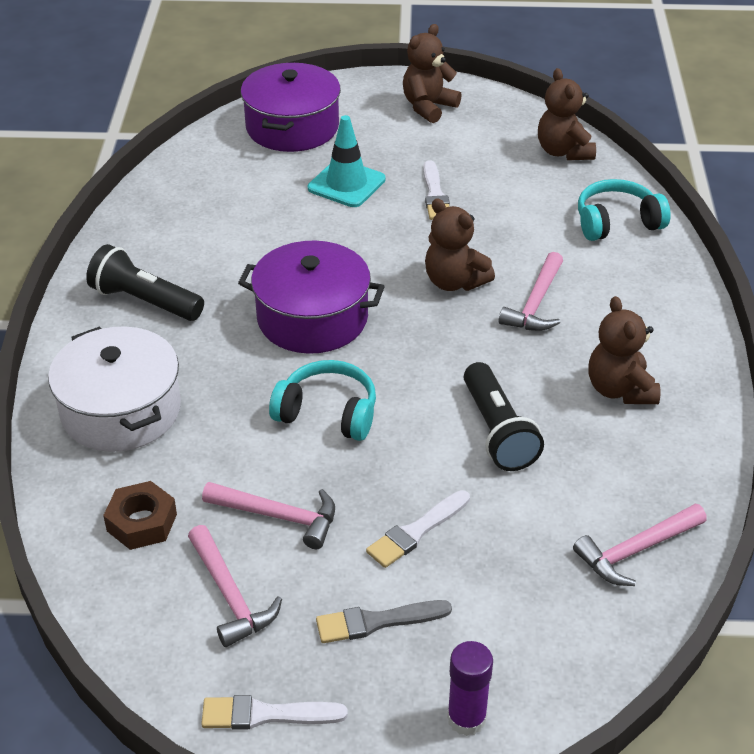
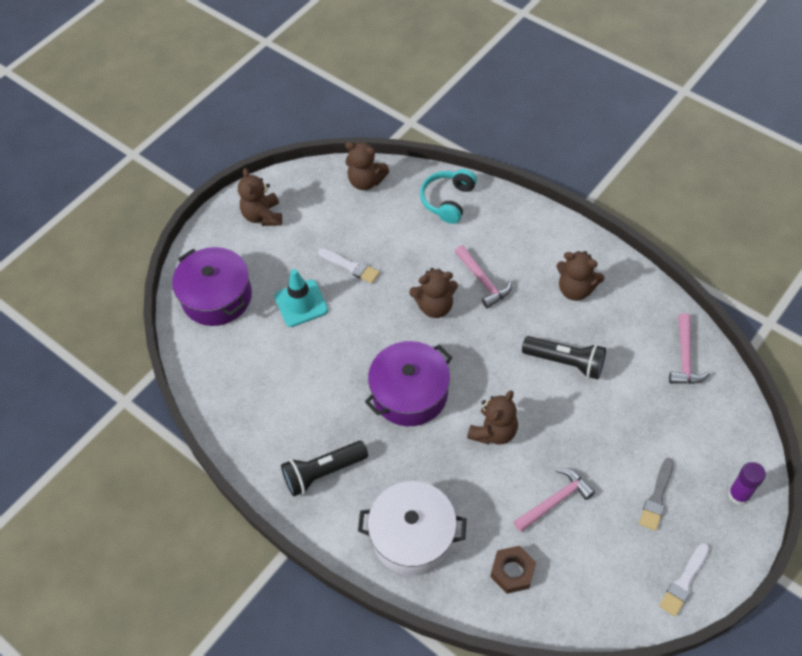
camera: 50 degrees left, 15 degrees up
(230, 595) = (595, 555): pink hammer -> none
(328, 413) = (493, 431): turquoise headphones -> brown teddy bear
(416, 531) = (609, 443): white brush -> none

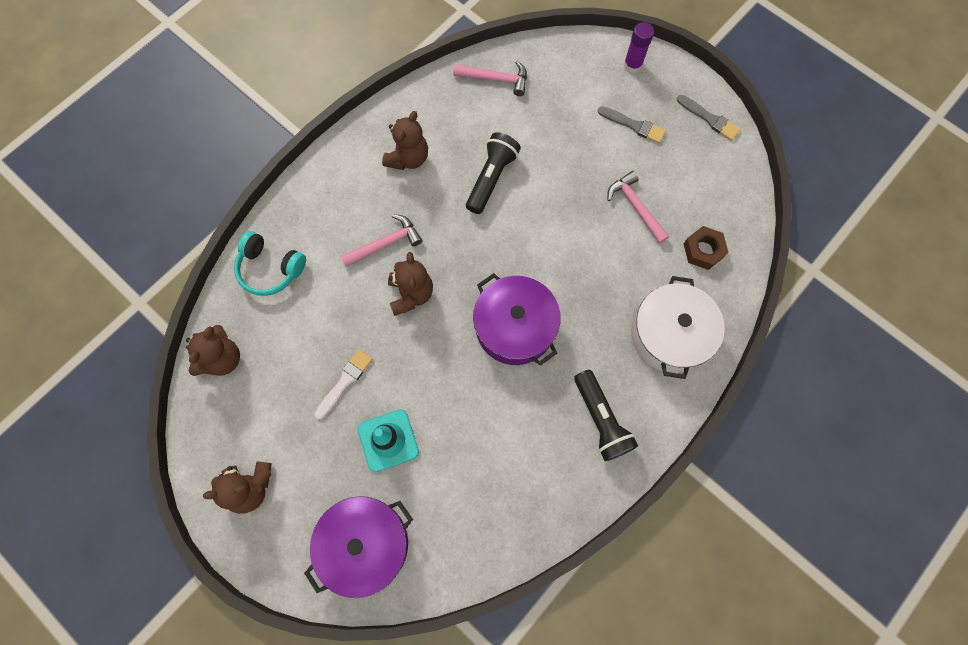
camera: 90 degrees left, 15 degrees up
(493, 431) = (563, 251): brown teddy bear -> none
(684, 582) = (709, 119): white brush -> grey brush

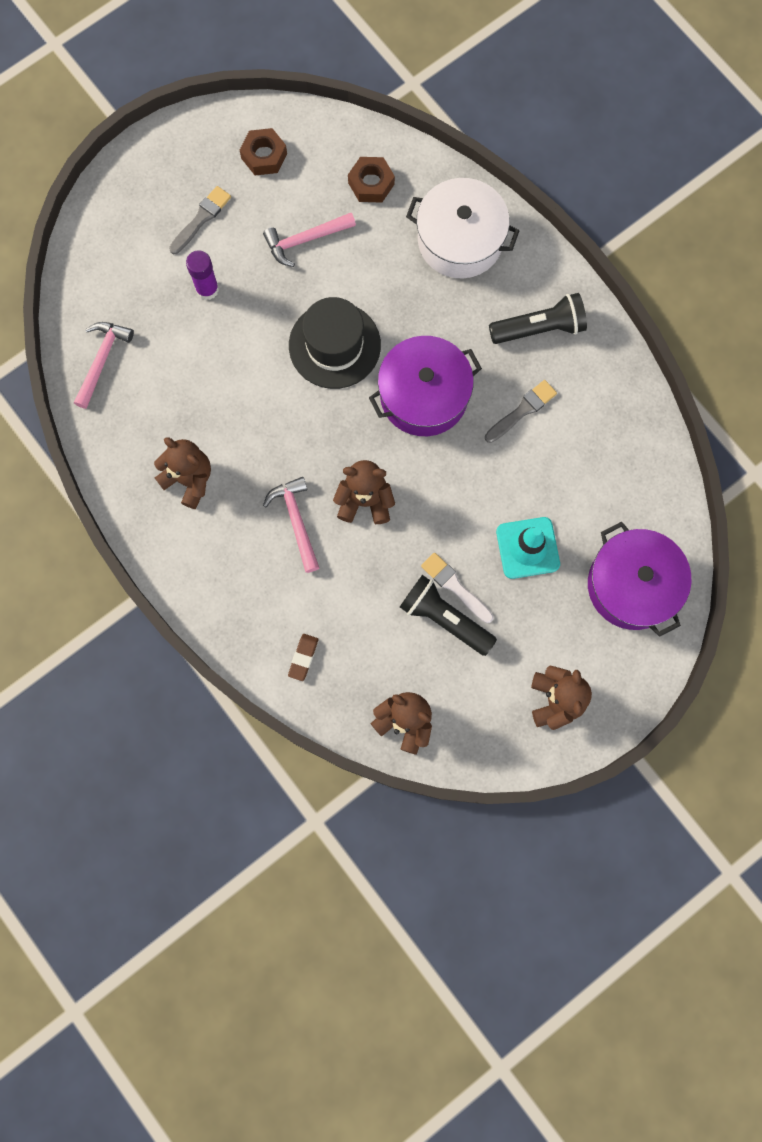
camera: 80 degrees left, 5 degrees up
(270, 269) = (303, 657): turquoise headphones -> brown eraser
(491, 178) = (236, 388): black flashlight -> black flashlight (444, 618)
(545, 246) = (334, 345): none -> black hat
(632, 65) = (119, 201): purple glue stick -> purple glue stick (207, 289)
(704, 161) = (264, 156): none -> brown nut
(709, 119) = (211, 136): grey brush -> grey brush (522, 410)

